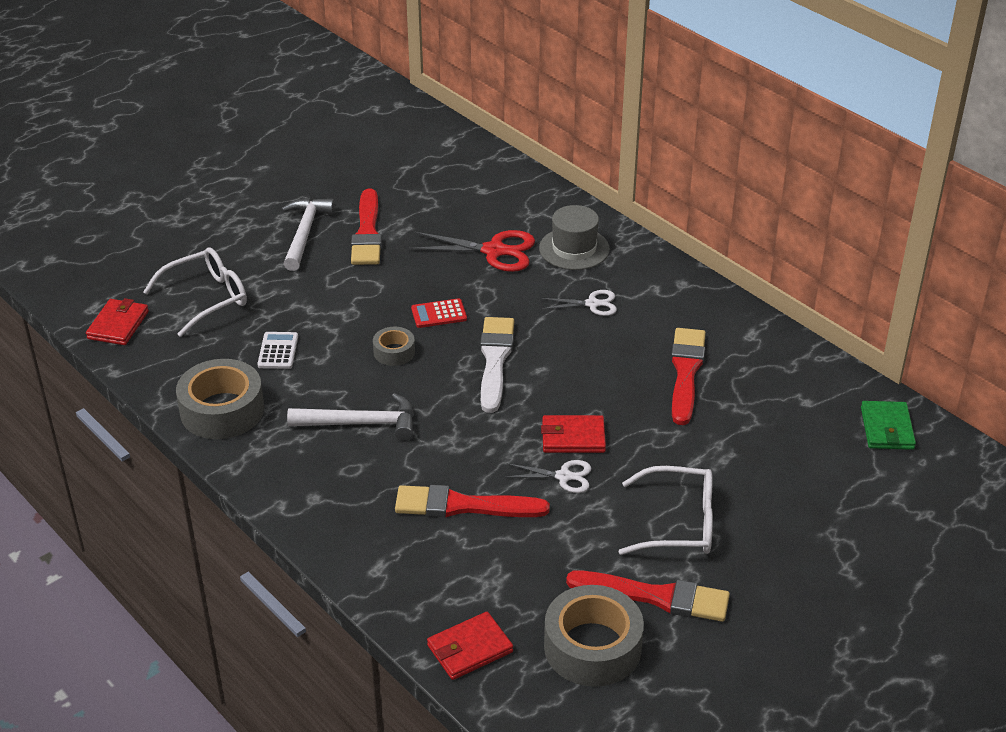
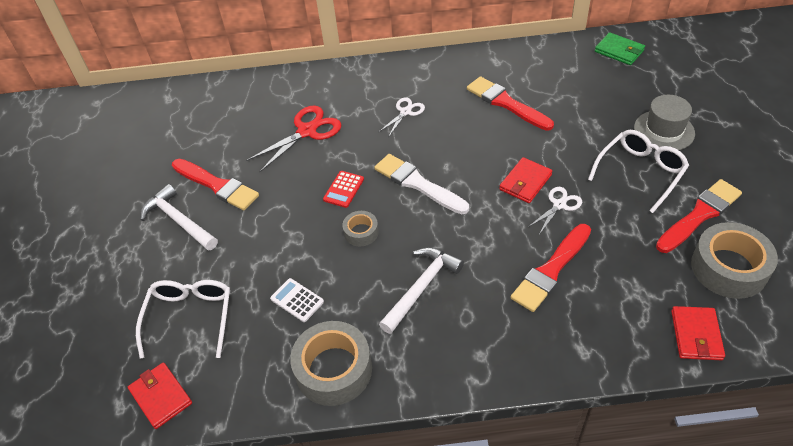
camera: 50 degrees left, 10 degrees up
(574, 249) = (344, 94): grey hat -> grey hat (664, 131)

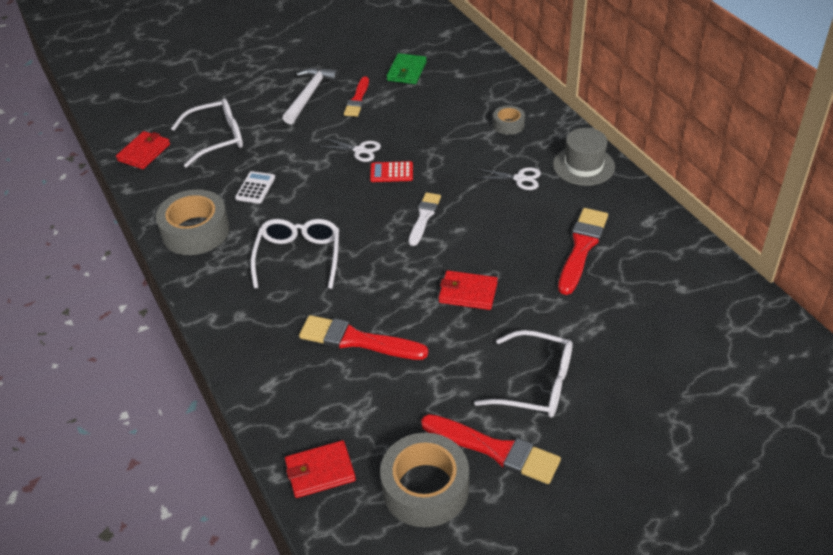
camera: 65 degrees right, 5 degrees down
(217, 185) = (357, 99): red brush -> red brush, size x0.65
(307, 131) = (453, 125): red scissors -> none
(361, 232) = (345, 200): grey tape -> grey tape (508, 125)
(418, 184) = (424, 217): white brush -> white brush, size x0.65
(422, 288) = (299, 257): white hammer -> white glasses
(559, 205) = (449, 326): white scissors -> white scissors (359, 150)
(619, 51) = (749, 323): green wallet -> green wallet (406, 71)
(664, 131) = (622, 393): grey hat -> grey hat (583, 166)

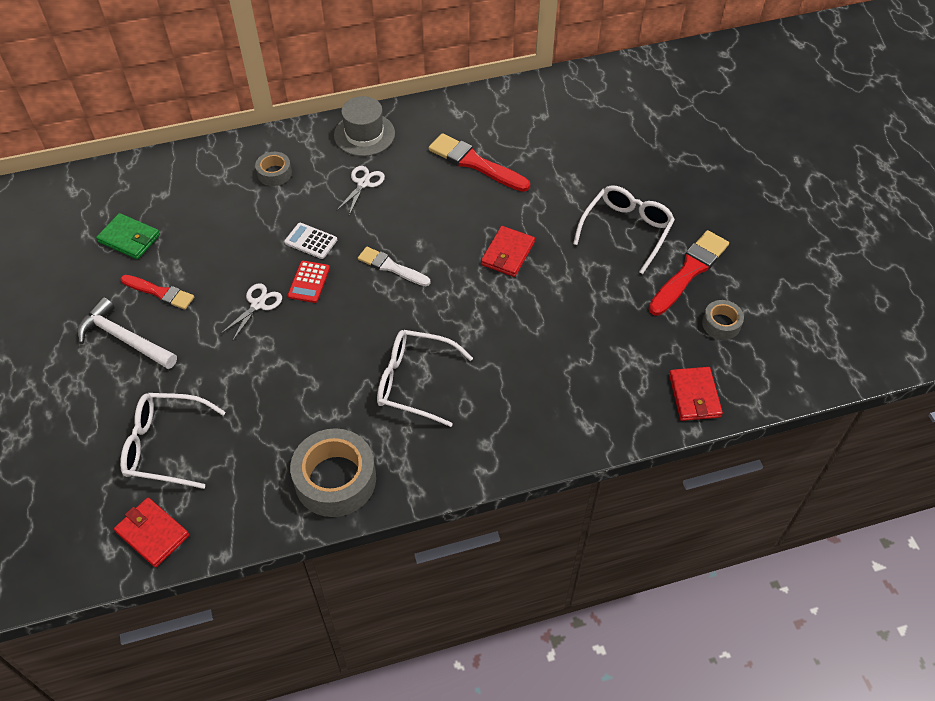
camera: 80 degrees left, 10 degrees up
(217, 139) = (165, 445): white glasses -> white glasses turned 75 degrees counterclockwise
(255, 188) = (281, 412): white calculator -> white calculator (311, 241)
(357, 340) = (546, 347): red brush -> none
(425, 488) = (721, 324): grey tape -> grey tape, size x0.52

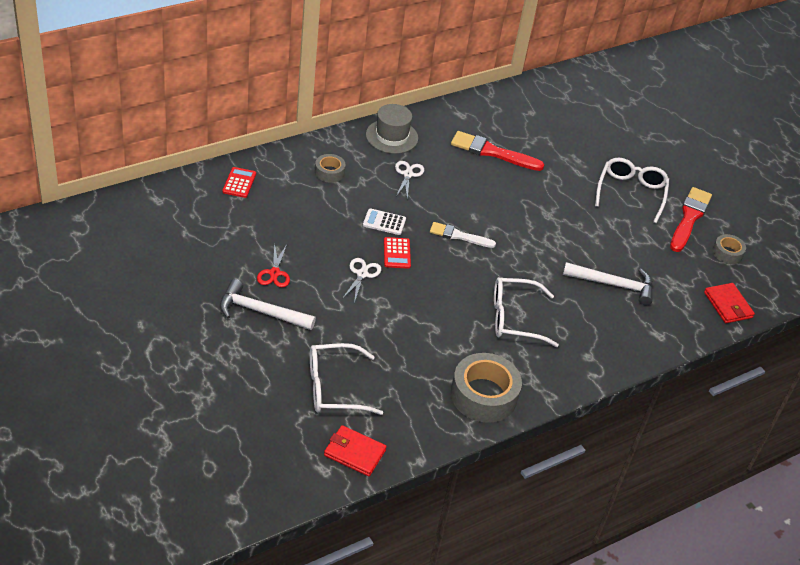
camera: 20 degrees left, 10 degrees down
(129, 238) = (227, 233): green wallet -> none
(160, 293) = (274, 273): red brush -> red scissors
(169, 178) = (239, 183): none -> red calculator
(507, 253) = (547, 218): red wallet -> none
(556, 351) = (614, 285): none -> white hammer

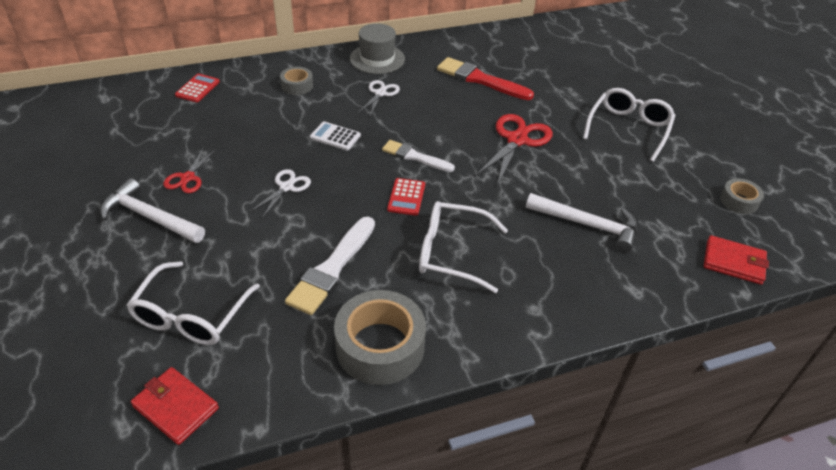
camera: 15 degrees right, 0 degrees up
(334, 387) = (191, 315): white glasses -> white glasses turned 75 degrees counterclockwise
(397, 253) = (336, 169): red calculator -> red calculator (406, 197)
(426, 340) = (332, 268): none -> white brush
(540, 212) = (517, 140): none -> red scissors
(689, 218) = (695, 159): red brush -> none
(728, 305) = (733, 262): red wallet -> red wallet turned 60 degrees counterclockwise

